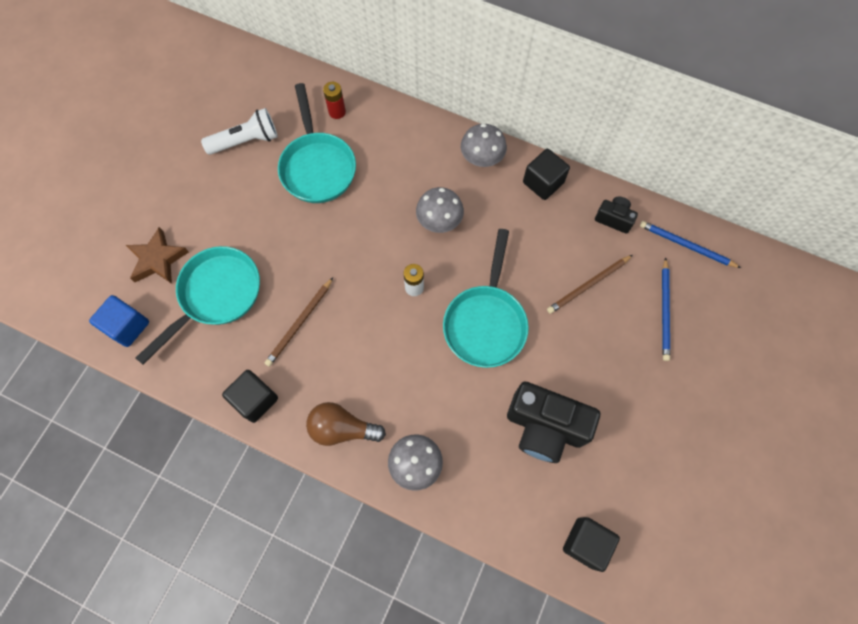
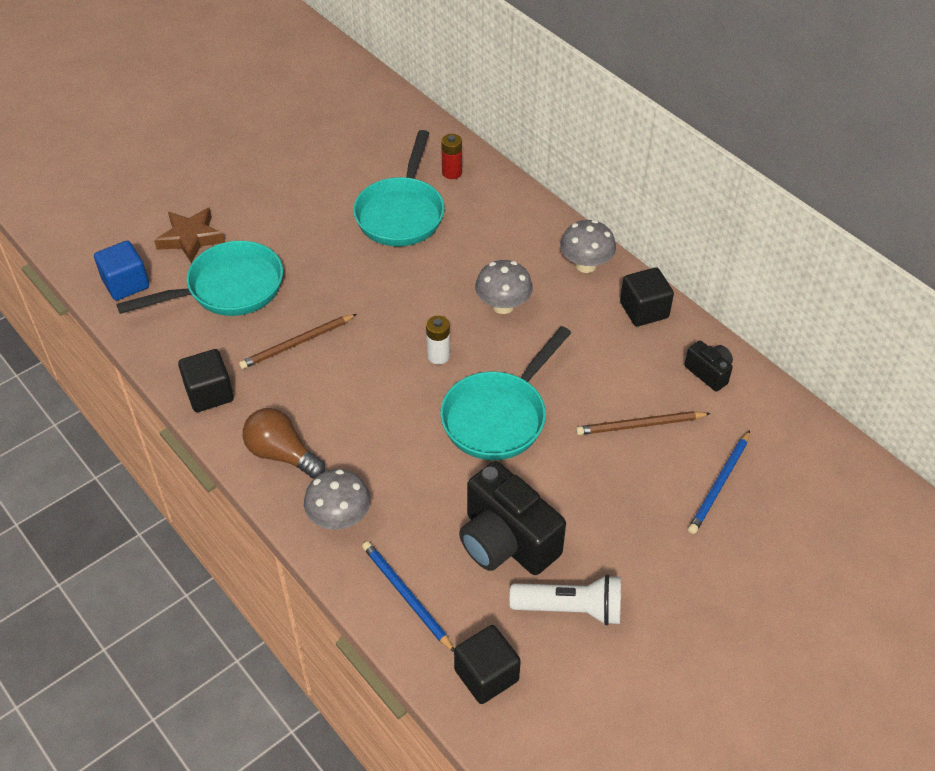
camera: 25 degrees right, 20 degrees down
(246, 141) = (342, 168): white flashlight -> white flashlight (571, 609)
(686, 245) = (784, 429): blue pencil -> blue pencil (406, 596)

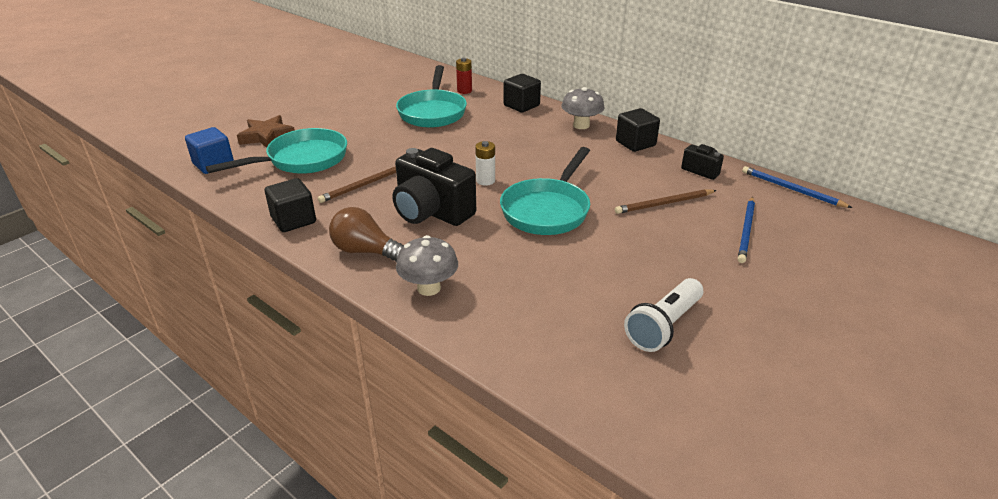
camera: 10 degrees left, 15 degrees down
(406, 596) = (507, 335): blue pencil -> blue pencil (791, 189)
(486, 675) = (606, 387): black cube -> black cube (521, 105)
(503, 306) = (527, 150): grey mushroom -> none
(506, 541) = (585, 286): black camera -> black camera (431, 212)
(571, 609) = (663, 326): white flashlight -> white flashlight turned 135 degrees clockwise

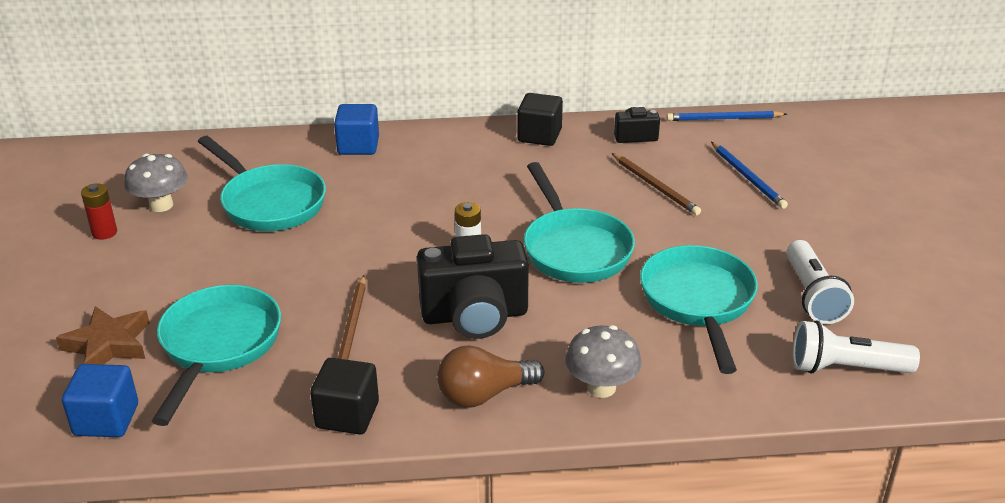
camera: 45 degrees left, 0 degrees up
(464, 91) = (259, 157): red battery -> red battery (104, 232)
(521, 105) = (358, 146): black cube -> blue cube
(572, 281) = (698, 302): none -> turquoise pan
(581, 125) = (458, 140): grey mushroom -> grey mushroom (161, 205)
(605, 385) = (845, 368): none -> white flashlight
(664, 204) = (655, 186): brown pencil -> brown pencil turned 60 degrees counterclockwise

